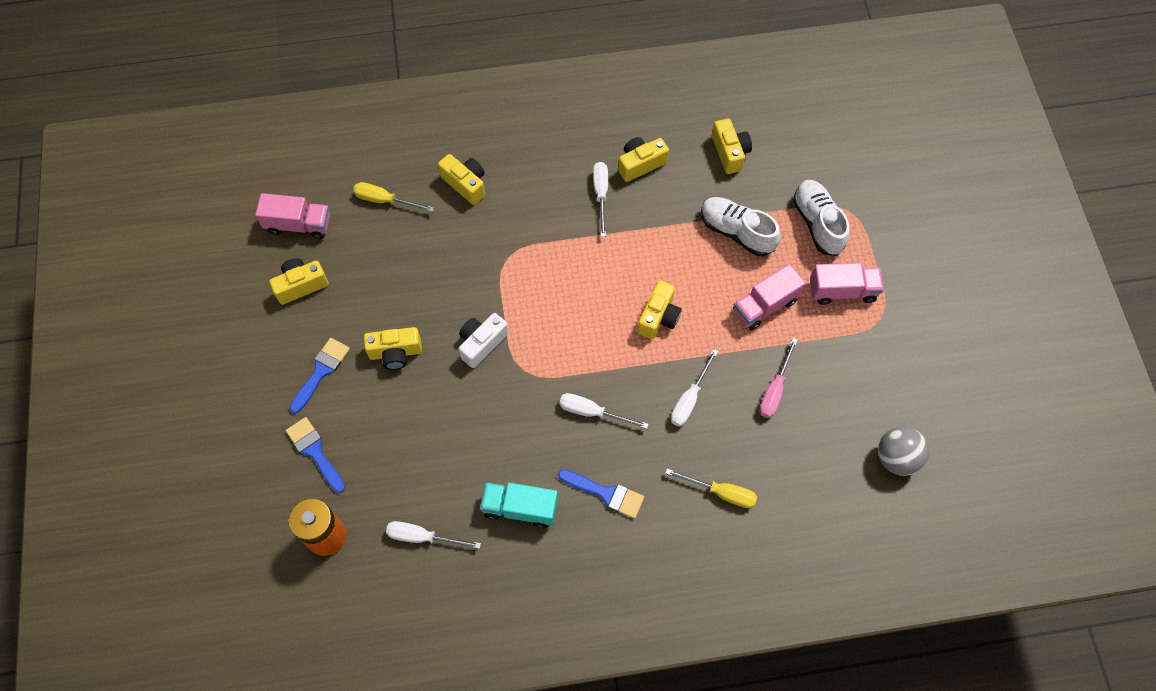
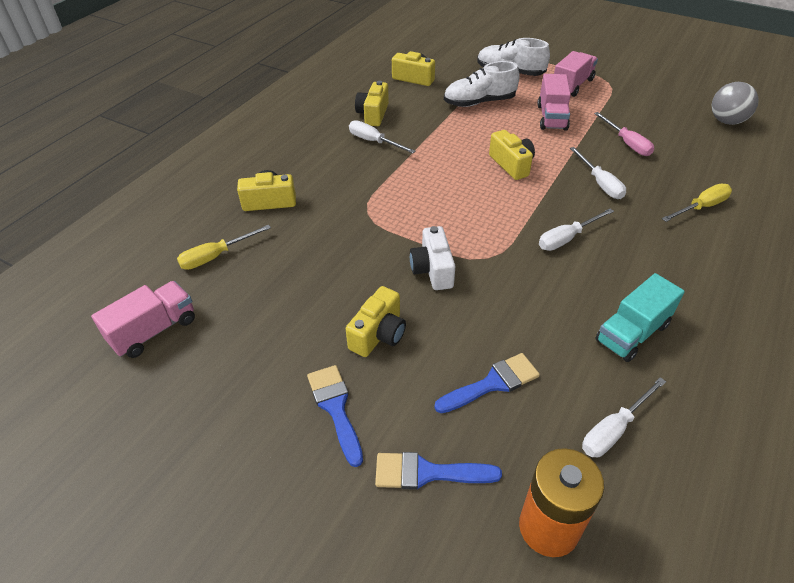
camera: 50 degrees left, 20 degrees down
(301, 285) = (219, 367): yellow camera -> none
(606, 493) = (656, 269): blue brush -> blue brush (492, 383)

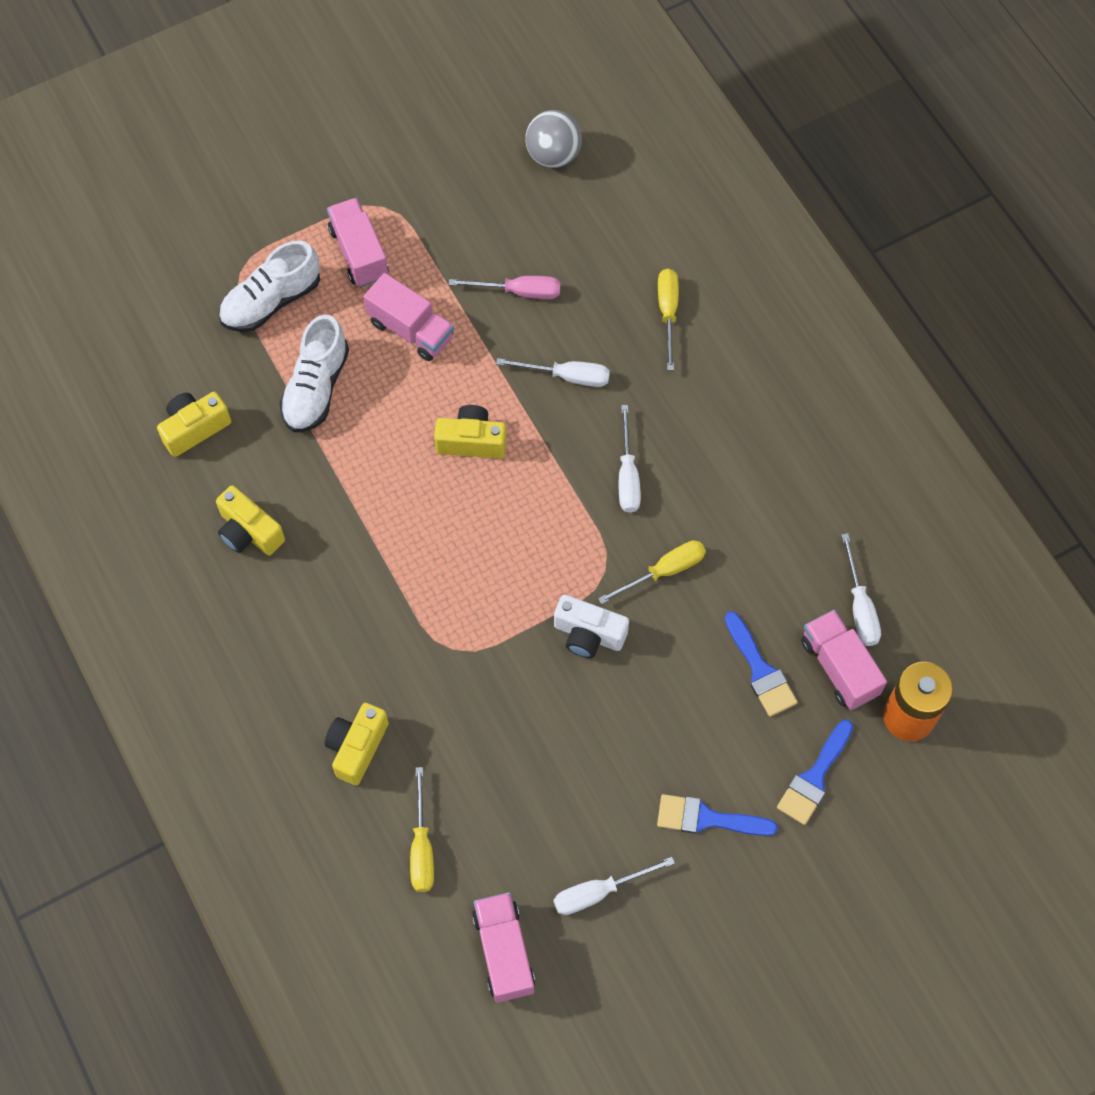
camera: 60 degrees left, 20 degrees up
(374, 142) = (315, 565): white screwdriver -> white screwdriver (599, 892)
(378, 334) = (643, 735): yellow camera -> none
(492, 383) = (760, 670): blue brush -> blue brush turned 150 degrees clockwise
(517, 288) = (664, 571): none -> yellow screwdriver
(545, 441) = (839, 667): none -> pink truck
(632, 333) = (778, 513): turquoise truck -> none

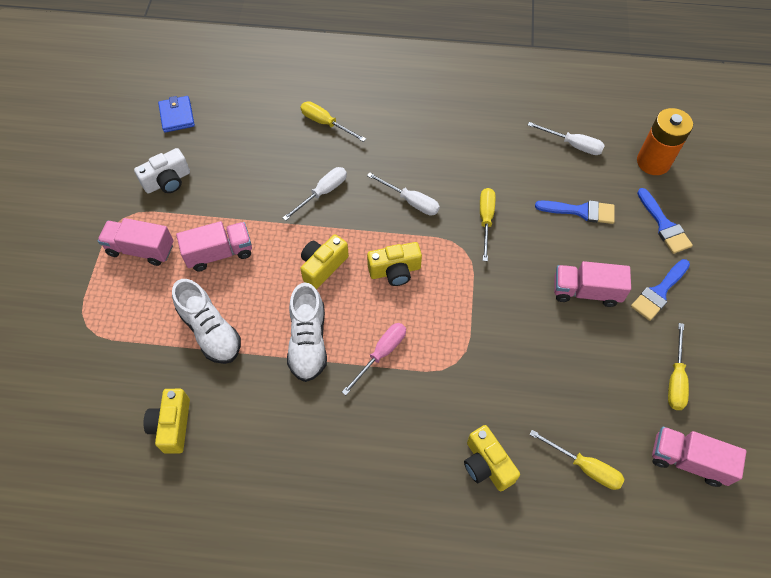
camera: 55 degrees left, 5 degrees down
(249, 532) = (278, 437): yellow camera -> yellow camera (395, 271)
(271, 301) = (125, 319): white shoe -> white shoe (308, 341)
(518, 292) = (246, 183): pink screwdriver -> pink screwdriver (381, 354)
(553, 155) = (177, 116): grey ball -> blue wallet
(588, 634) = (499, 282): white camera -> white camera (167, 181)
(599, 892) = (675, 379): white screwdriver -> yellow screwdriver
(839, 667) = (603, 175): pink truck -> pink truck (586, 291)

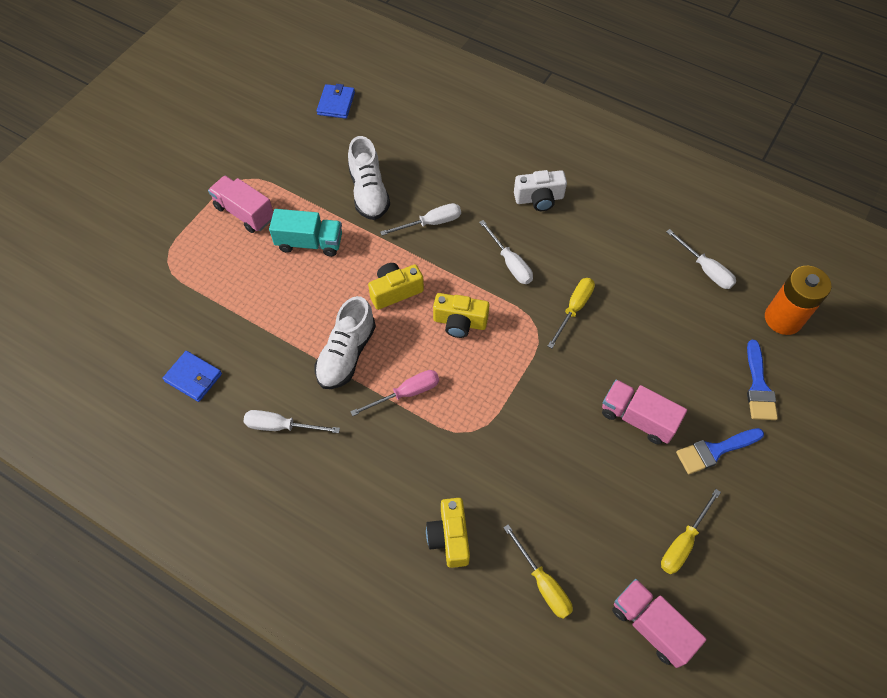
camera: 25 degrees right, 0 degrees up
(167, 181) = (298, 160): white camera -> white camera (539, 199)
(172, 425) = (193, 377): yellow camera -> blue wallet
(210, 331) = (266, 309): white shoe -> white shoe (369, 192)
(219, 253) = (309, 243): pink truck -> turquoise truck
(282, 434) = (281, 426): none -> white screwdriver
(326, 123) = (468, 159): yellow screwdriver -> none
(581, 211) = (676, 338): blue brush -> none

